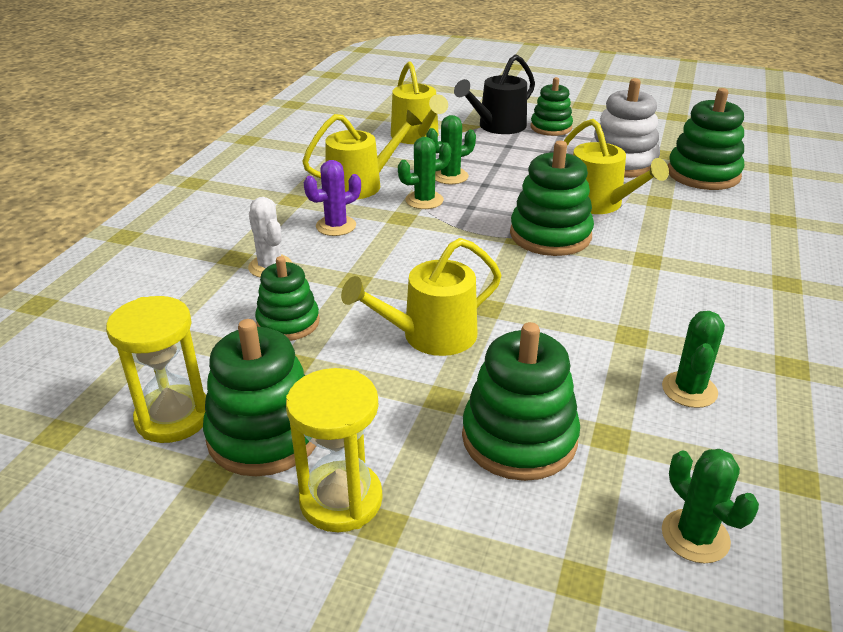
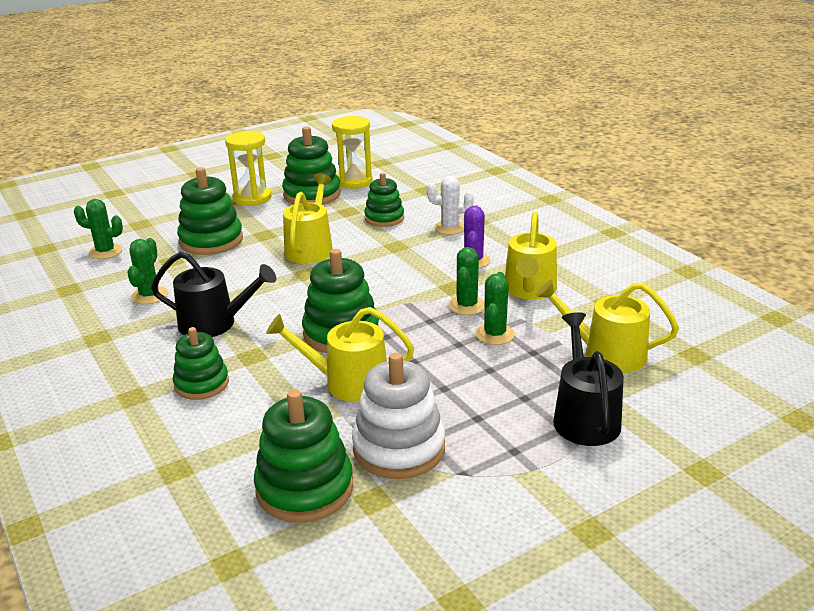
camera: 130 degrees right, 5 degrees down
(551, 127) = (542, 455): green stacking toy -> green stacking toy (201, 384)
(649, 307) = (214, 323): none -> black watering can
(689, 390) = (149, 295): green cactus -> green cactus turned 45 degrees clockwise

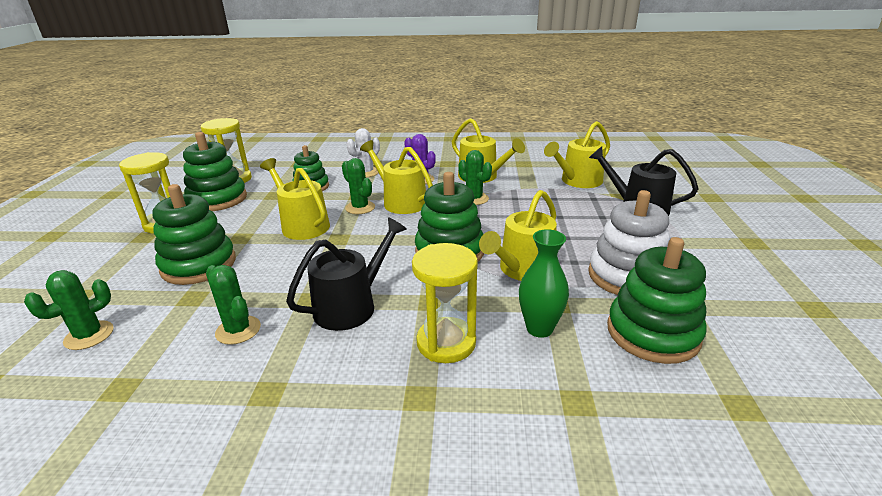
camera: 55 degrees left, 0 degrees up
(201, 384) = (446, 343): green stacking toy -> yellow hourglass
(258, 422) = (539, 328): none -> green vase
(409, 271) = (401, 202): none -> yellow watering can
(495, 334) = (520, 202): green cactus -> green cactus (360, 208)

